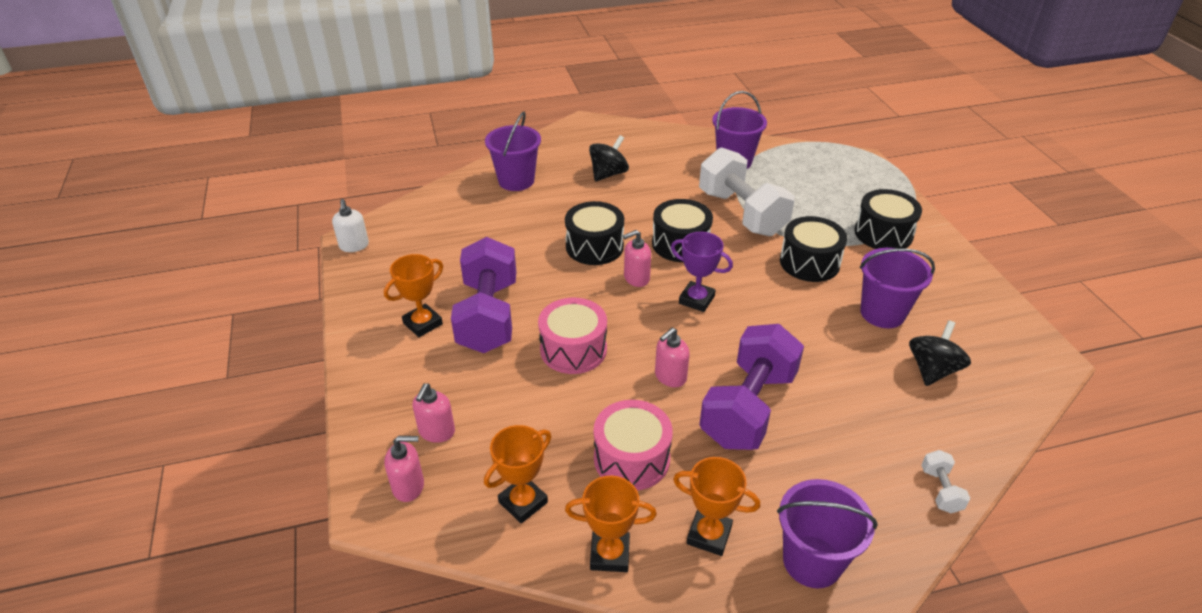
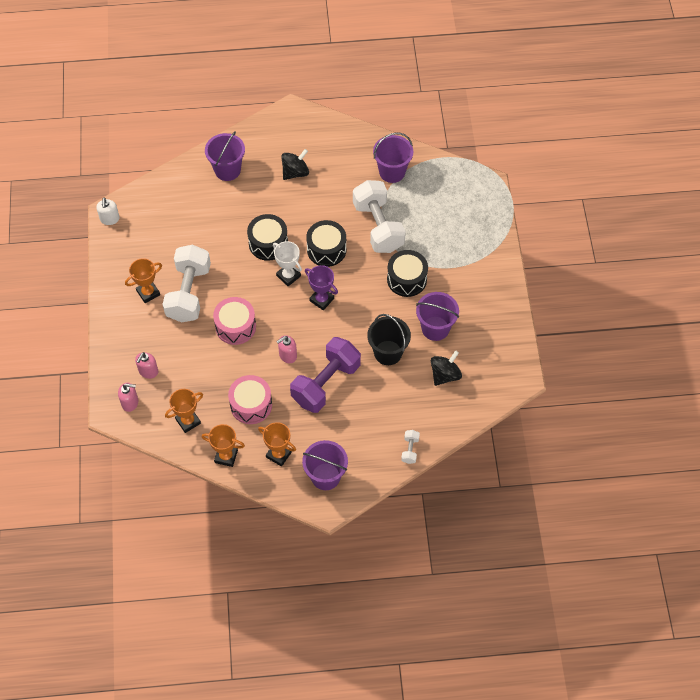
camera: 10 degrees right, 20 degrees up
(488, 316) = (189, 293): purple dumbbell -> white dumbbell
(636, 278) = (288, 276): pink soap dispenser -> white trophy
(828, 352) = (388, 352): none -> black bucket
(883, 233) = (468, 261): black drum -> none

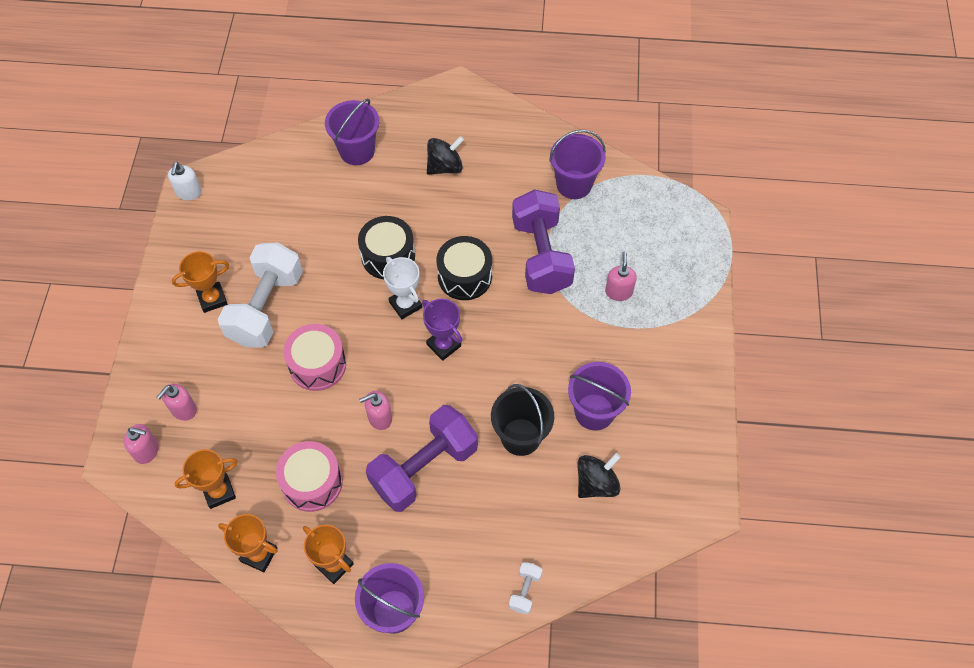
camera: 10 degrees right, 0 degrees up
(378, 226) = (541, 255): white dumbbell -> purple dumbbell
(406, 279) = (567, 335): black drum -> none
(437, 244) = (618, 291): none -> pink soap dispenser

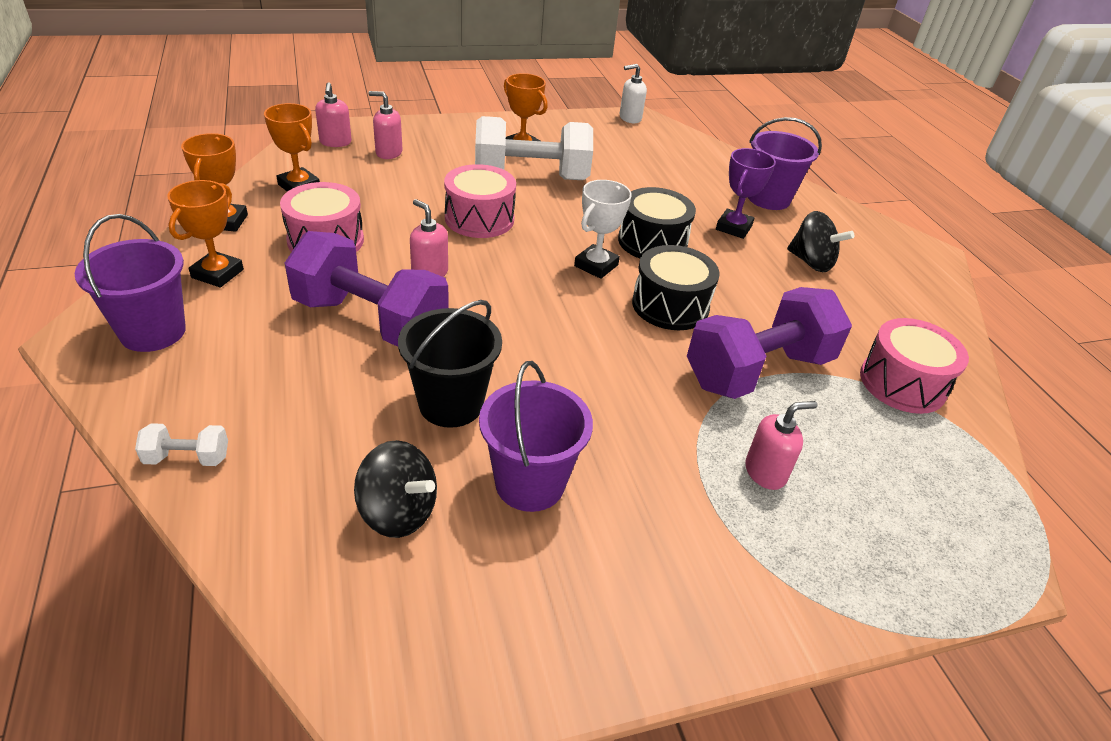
camera: 65 degrees right, 20 degrees down
(443, 345) = (558, 305): purple trophy -> purple trophy (733, 228)
(574, 184) = (902, 383): purple bucket -> pink drum

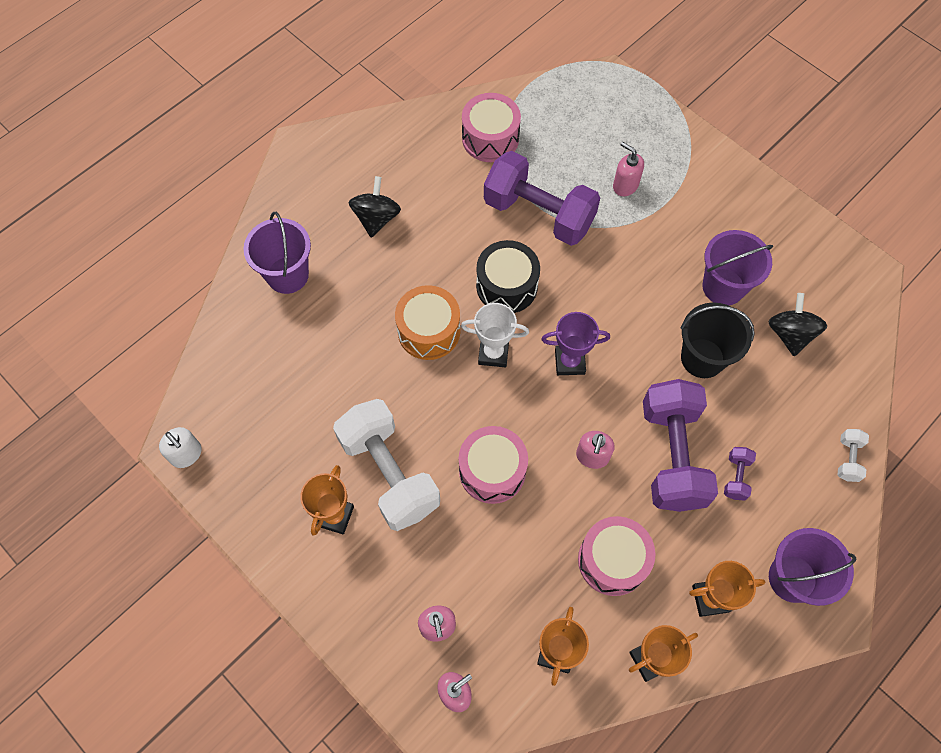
camera: 115 degrees left, 25 degrees up
(187, 458) = (848, 459): white dumbbell -> white dumbbell turned 45 degrees clockwise
(293, 351) = (736, 477): none -> purple dumbbell
(652, 242) = (429, 331): black drum -> orange drum
(733, 228) = (361, 284): purple trophy -> purple trophy (569, 362)

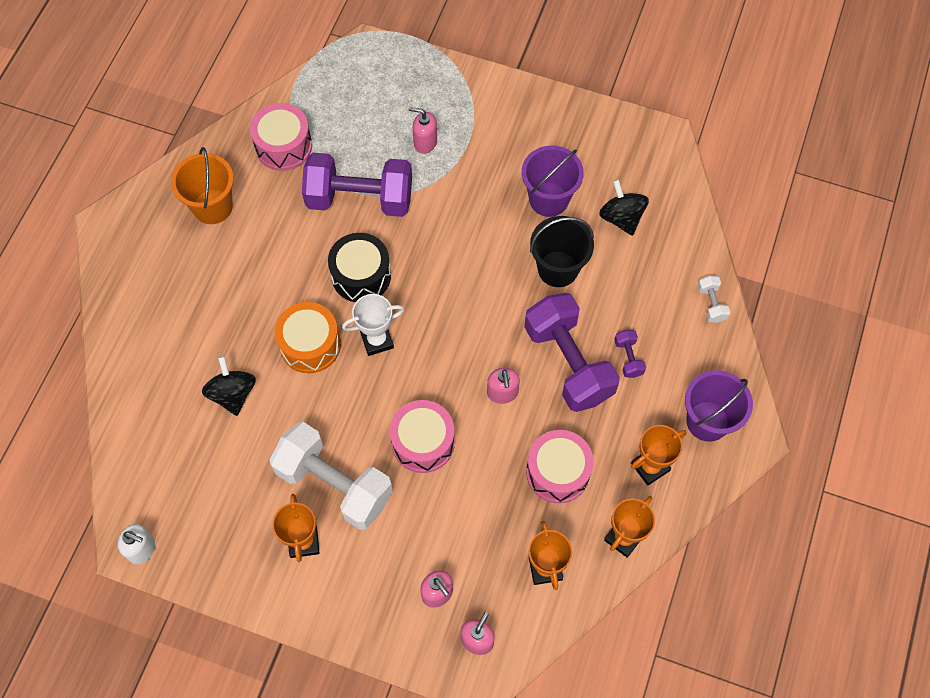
camera: 25 degrees left, 0 degrees up
(287, 275) = (155, 348): purple bucket -> none
(376, 218) = (213, 262): black spinning top -> black spinning top (233, 394)
(400, 168) = (212, 207): none -> orange bucket
(569, 362) = (447, 320): purple trophy -> none

